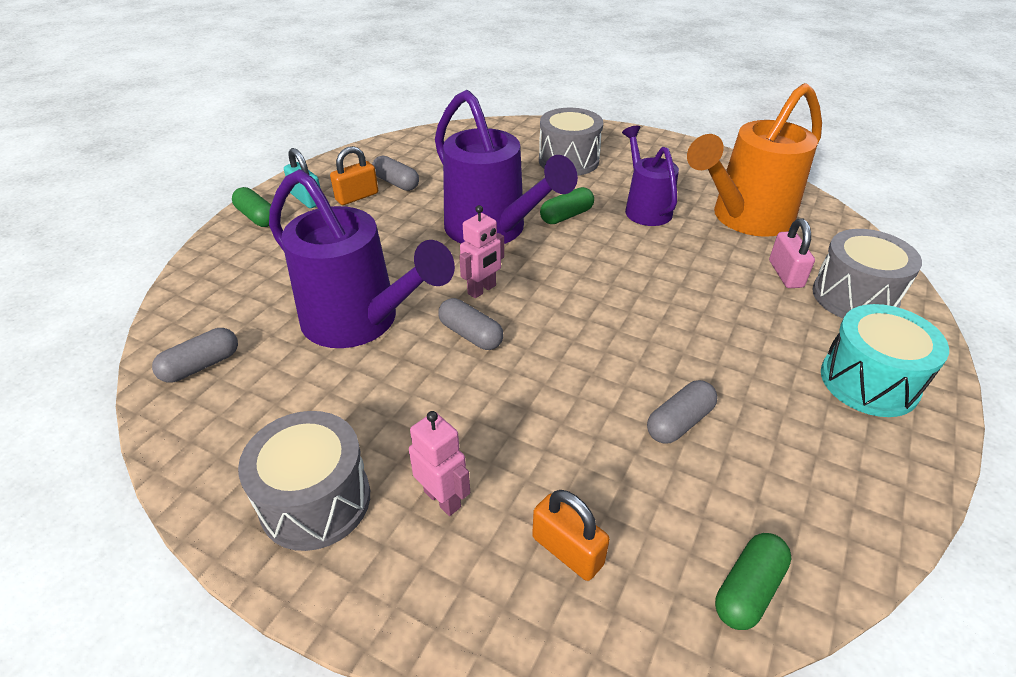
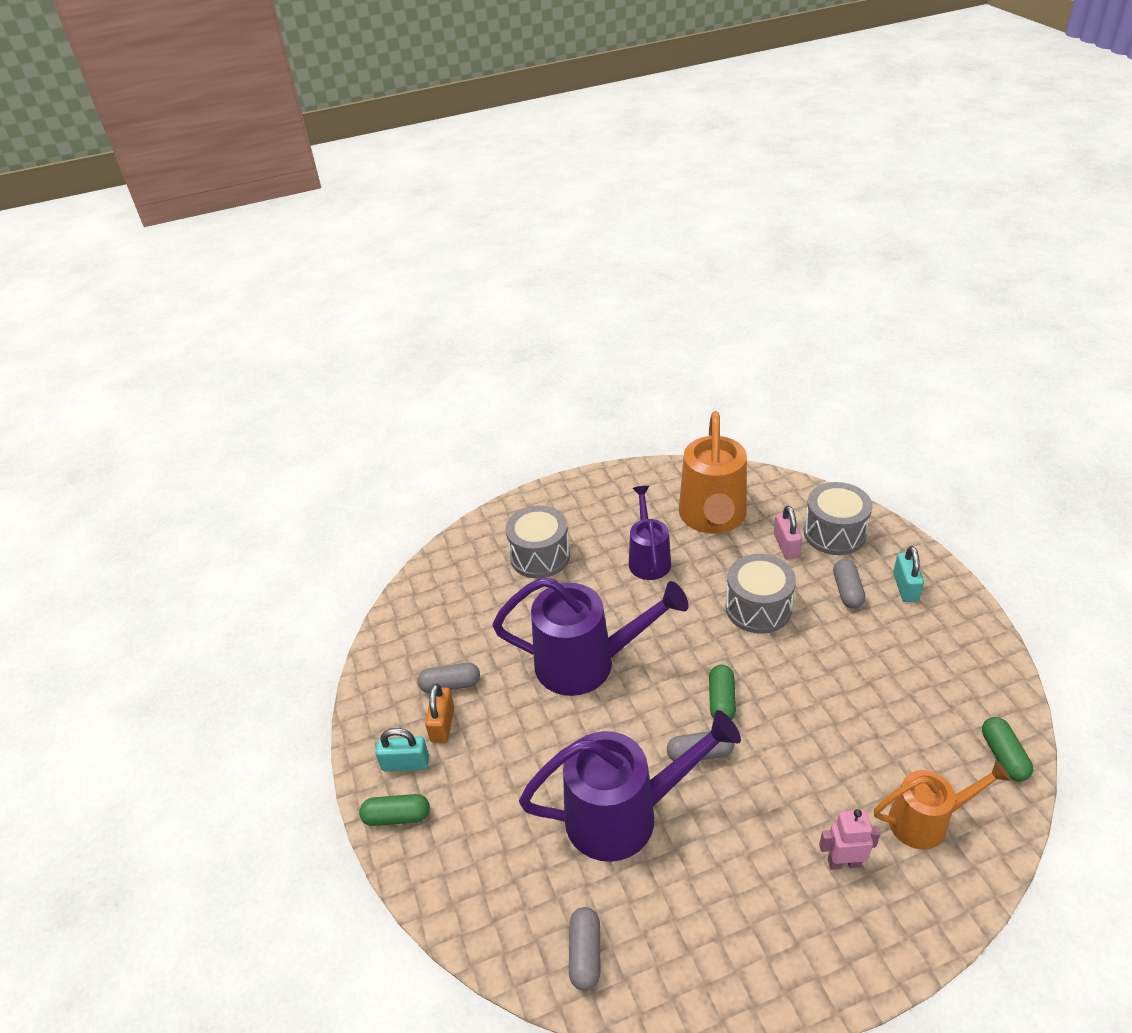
camera: 45 degrees left, 0 degrees up
(315, 501) = (794, 939): grey drum -> grey drum (758, 608)
(482, 290) = (655, 715): pink robot -> none
(566, 216) = (613, 608): green capsule -> green capsule (721, 700)
(567, 550) = (926, 821): orange padlock -> orange watering can
(645, 208) = (648, 558): purple watering can -> purple watering can turned 60 degrees clockwise
(679, 422) = (870, 697): grey capsule -> grey capsule (847, 591)
(785, 274) = (786, 545): pink padlock -> pink padlock turned 45 degrees clockwise
(869, 382) = (905, 587): turquoise drum -> turquoise padlock

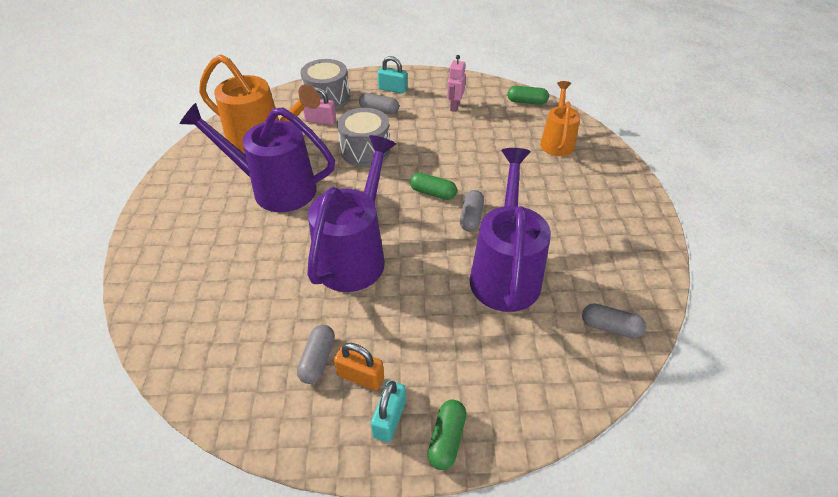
camera: 75 degrees left, 5 degrees up
(540, 556) = (213, 254): grey drum -> none
(648, 558) = (275, 188): purple watering can -> purple watering can, size x1.66
(844, 862) = (573, 181): pink robot -> pink robot (454, 106)

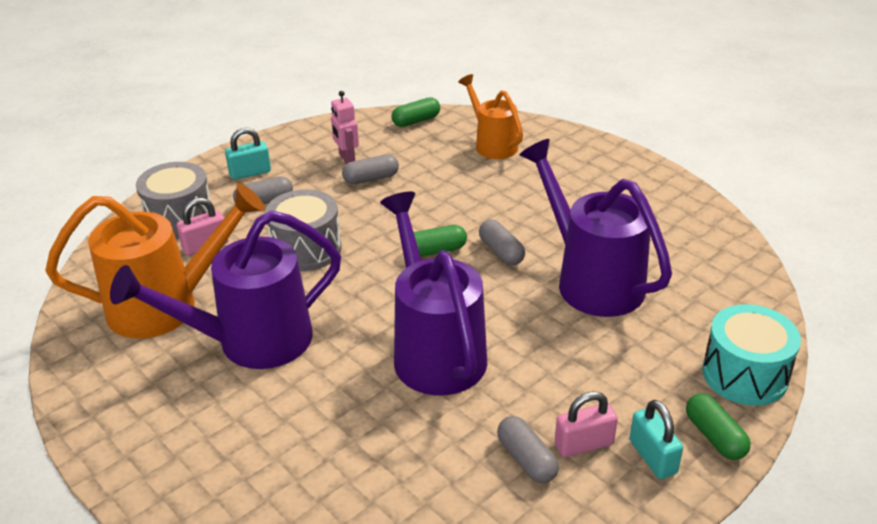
camera: 40 degrees left, 10 degrees down
(360, 377) = (584, 444): orange padlock -> pink padlock
(526, 413) = (744, 375): none -> turquoise drum
(610, 327) = (722, 271): grey capsule -> grey capsule (371, 178)

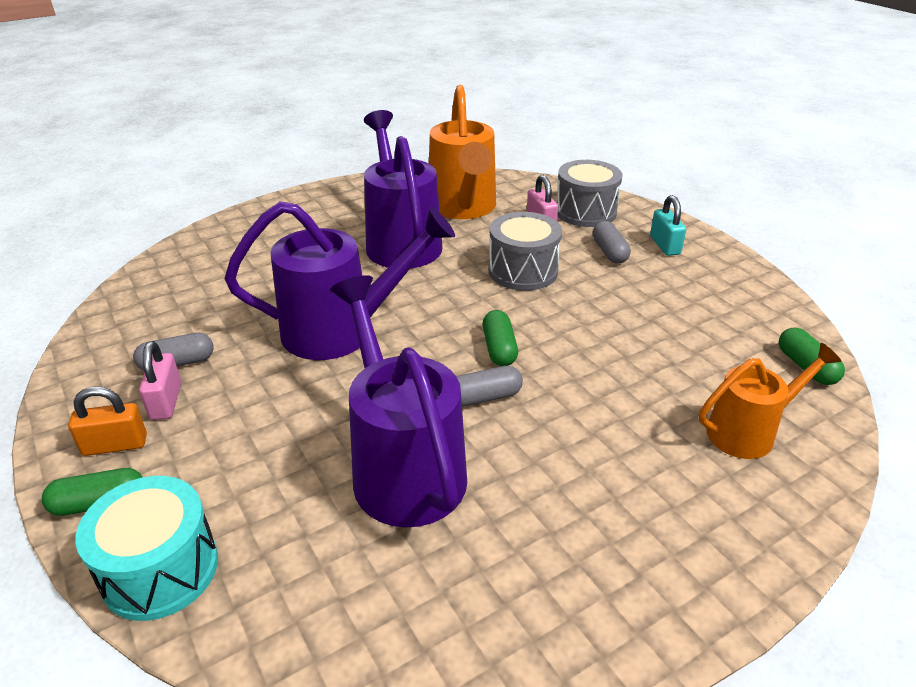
camera: 100 degrees right, 0 degrees up
(347, 159) = (697, 304): pink robot -> none
(371, 178) = (652, 318): grey capsule -> none
(591, 280) = (403, 466): purple watering can -> purple watering can turned 90 degrees counterclockwise
(652, 457) = (115, 445): turquoise padlock -> orange padlock

